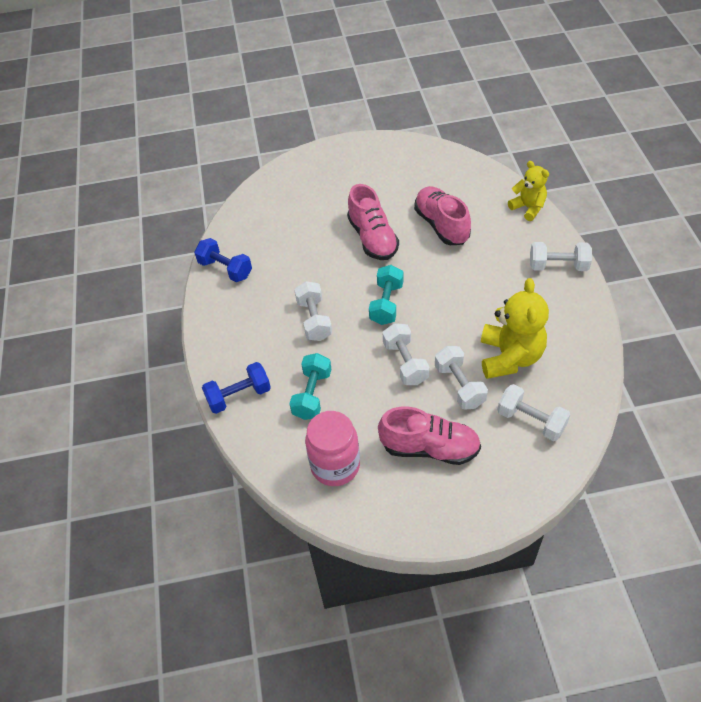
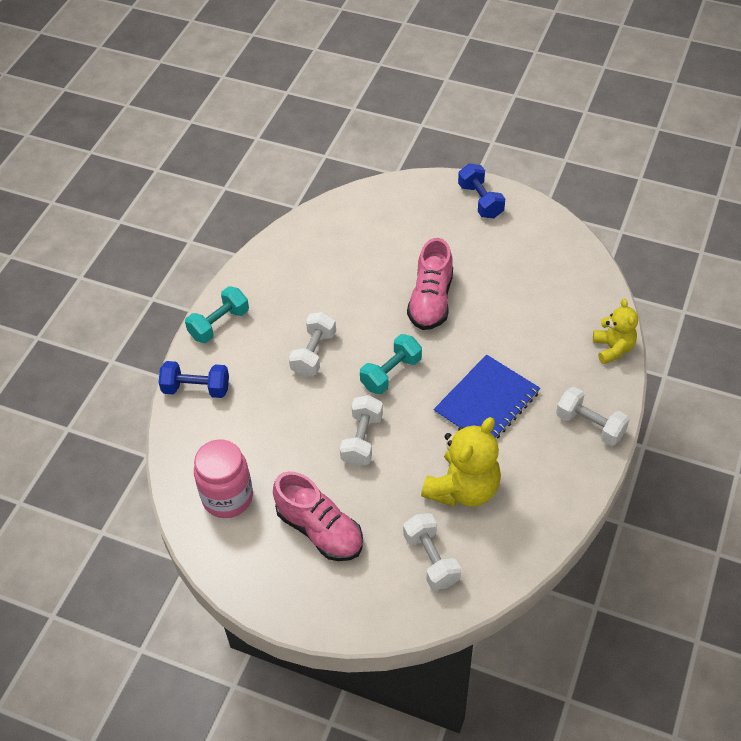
camera: 30 degrees right, 0 degrees up
(225, 269) = (274, 262): blue dumbbell -> blue dumbbell (480, 201)
(312, 394) = (258, 423): turquoise dumbbell -> turquoise dumbbell (219, 324)
(441, 225) = (509, 321): pink shoe -> none
(459, 386) = (393, 489): white dumbbell -> none
(474, 288) = (486, 402): none -> blue notebook

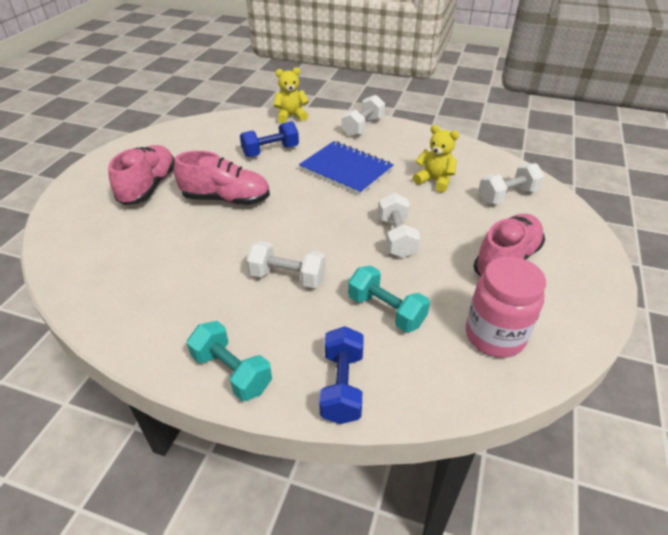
camera: 95 degrees left, 10 degrees down
(362, 439) = (396, 237): white dumbbell -> white dumbbell turned 75 degrees clockwise
(391, 373) = (315, 221): turquoise dumbbell -> turquoise dumbbell (386, 311)
(453, 239) = (149, 187): none -> pink shoe
(463, 489) = (434, 181): yellow teddy bear -> yellow teddy bear, size x0.62
(480, 201) = (104, 171): blue dumbbell -> blue dumbbell (270, 151)

